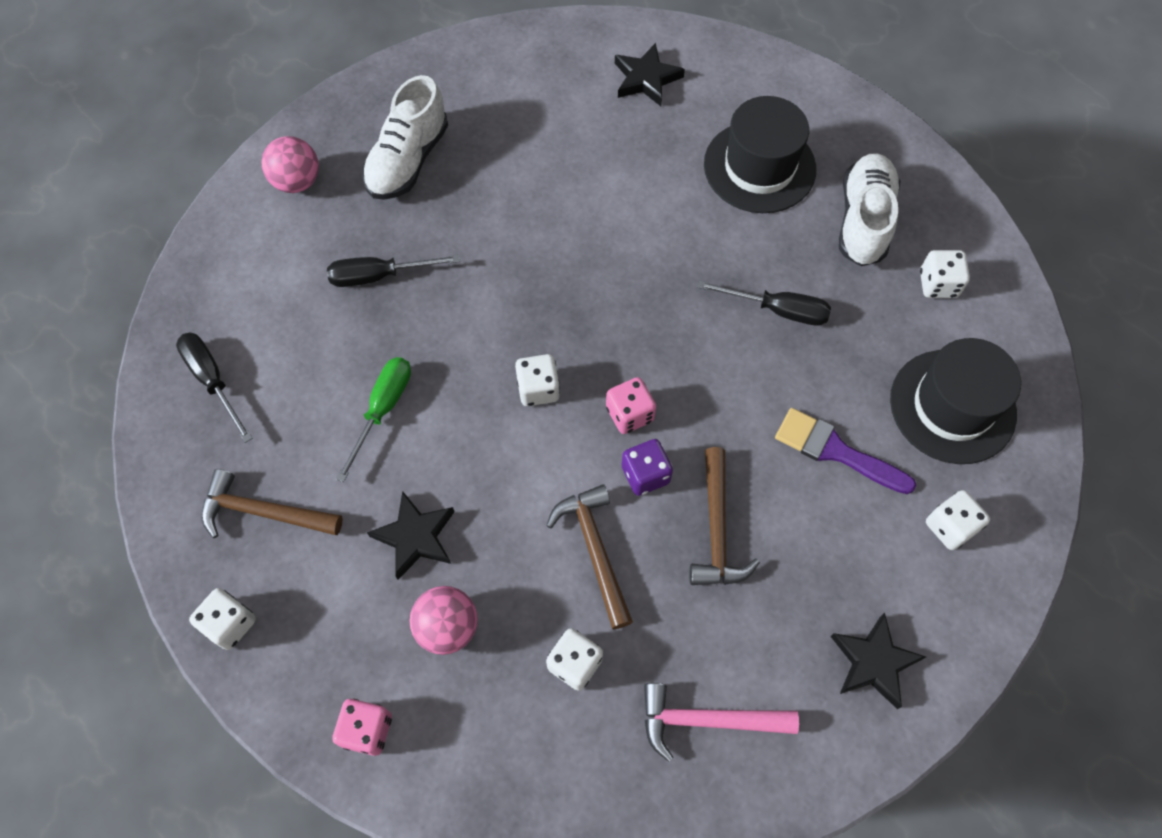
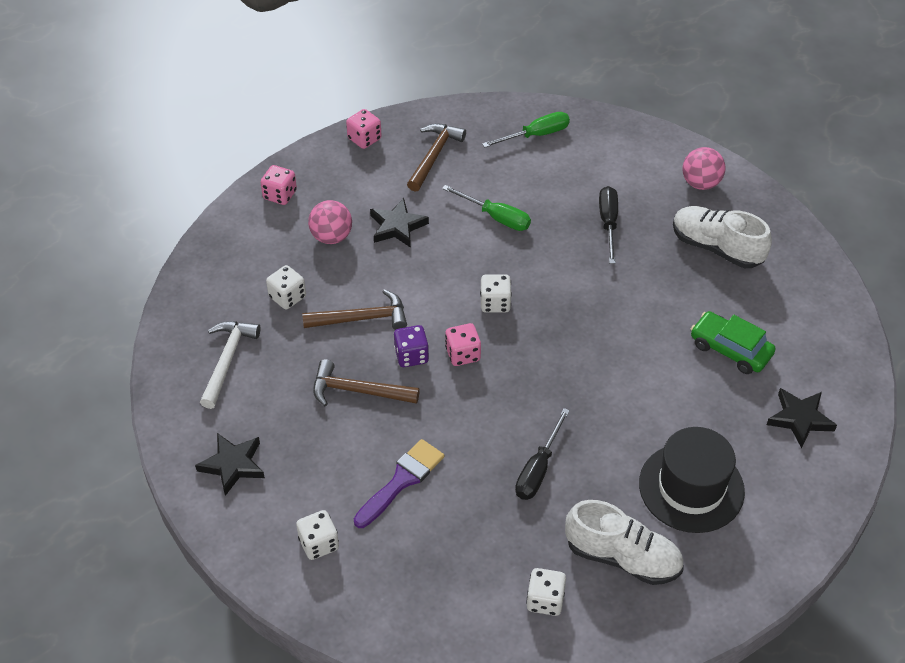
camera: 100 degrees right, 15 degrees down
(212, 380) = (536, 135): black screwdriver -> green screwdriver
(230, 624) = (364, 139): white dice -> pink dice
(564, 141) = (730, 349): none -> green car
(707, 720) = (227, 360): pink hammer -> white hammer
(952, 406) = (422, 576): black hat -> none

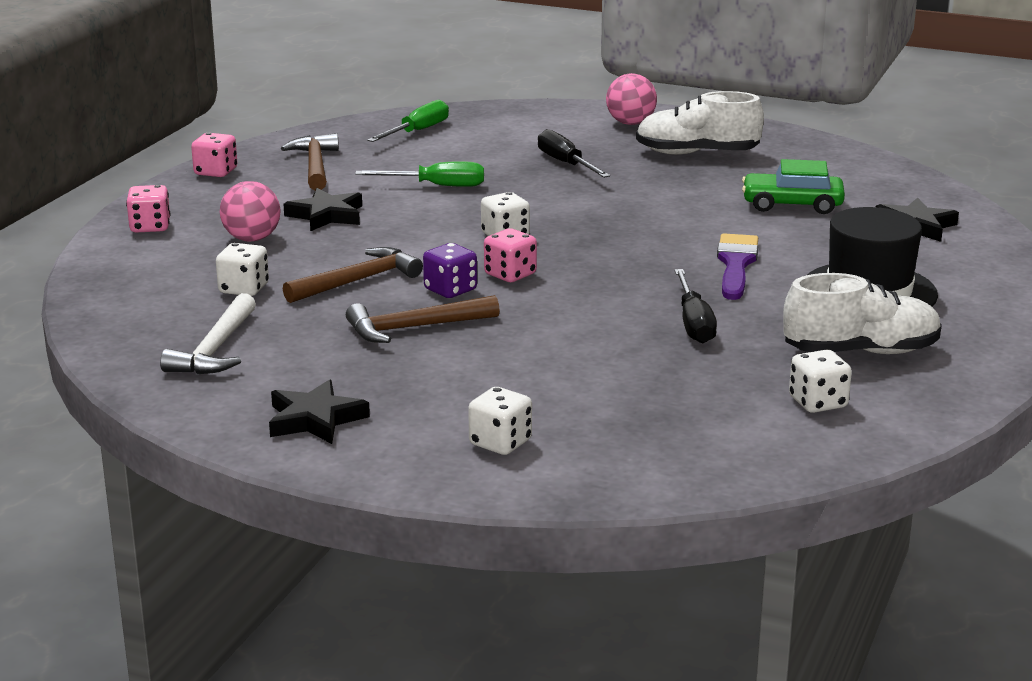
camera: 30 degrees left, 25 degrees down
(227, 360) = (216, 349): white hammer -> white hammer turned 150 degrees counterclockwise
(402, 480) = (546, 372): purple brush -> purple brush (736, 264)

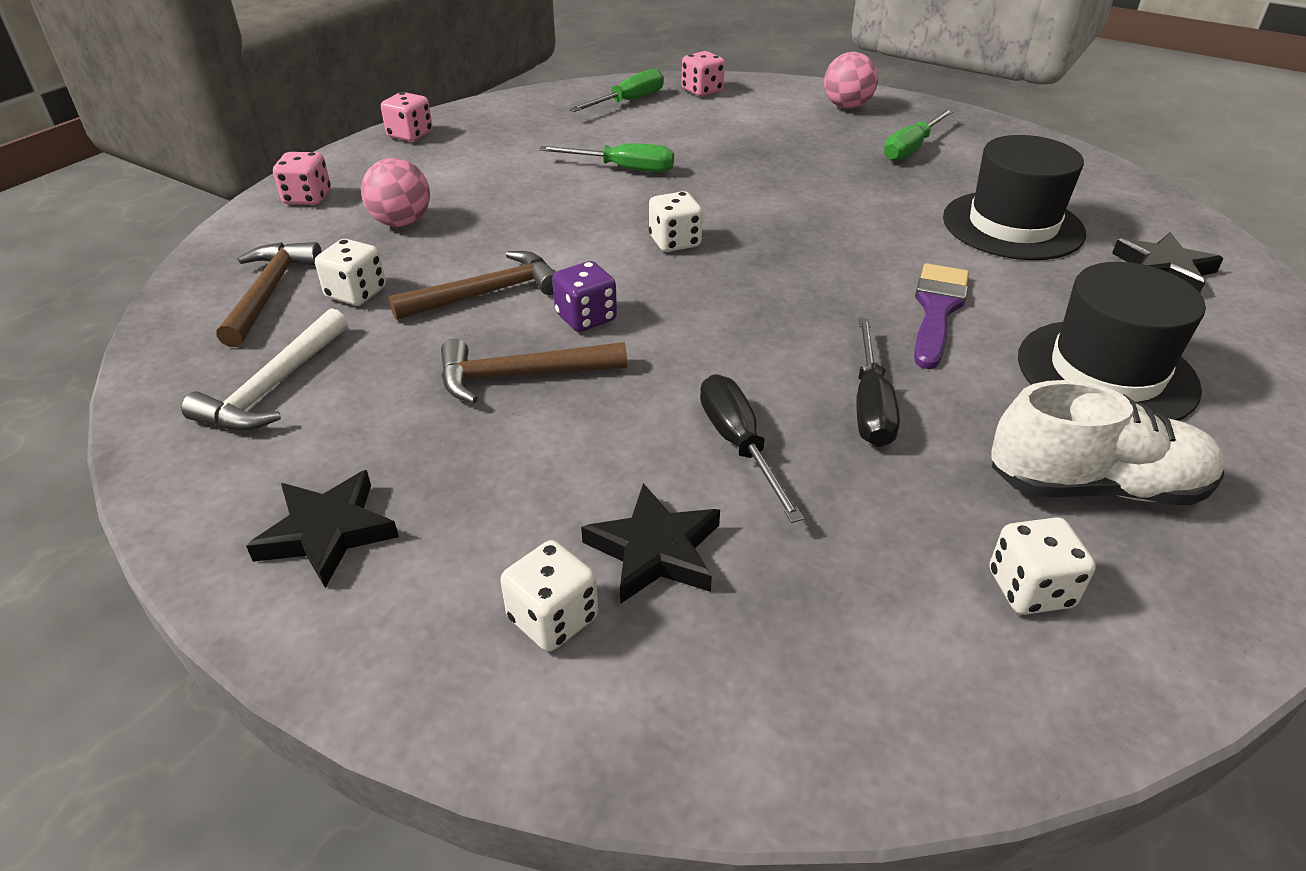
camera: 10 degrees right, 15 degrees up
(315, 165) = (510, 134): brown hammer -> brown hammer (269, 292)
(326, 215) = (493, 198): black star -> black star (655, 550)
(510, 274) = (663, 300): pink dice -> pink dice (702, 91)
(566, 163) = (768, 151): black screwdriver -> black screwdriver (739, 445)
(697, 153) = (911, 148): white shoe -> green screwdriver
(792, 205) = (1012, 225): green car -> black hat

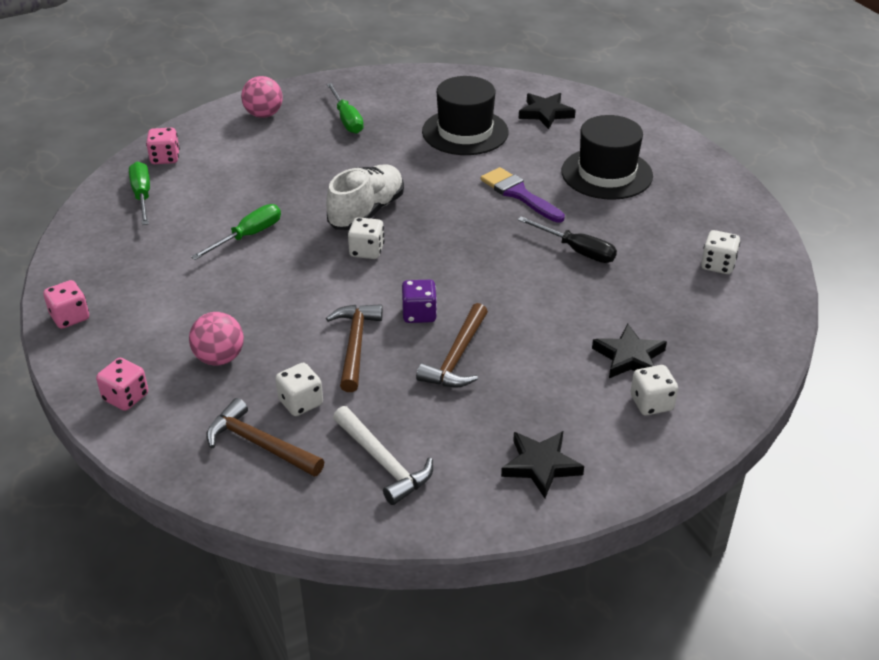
camera: 60 degrees left, 0 degrees up
(739, 445) = (575, 303): black screwdriver -> none
(1095, 486) = (674, 218): white shoe -> white shoe (366, 212)

